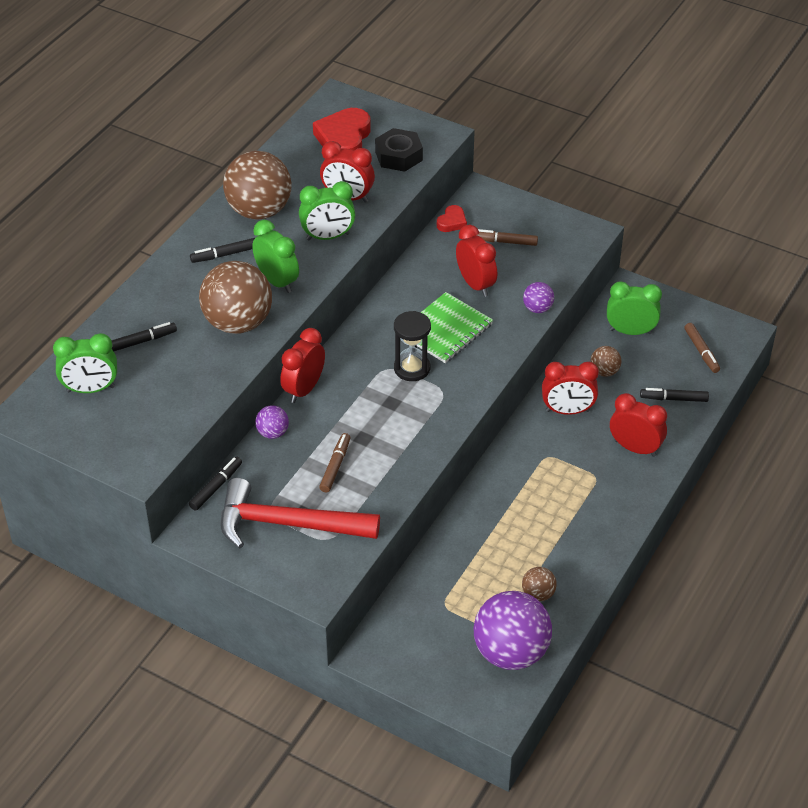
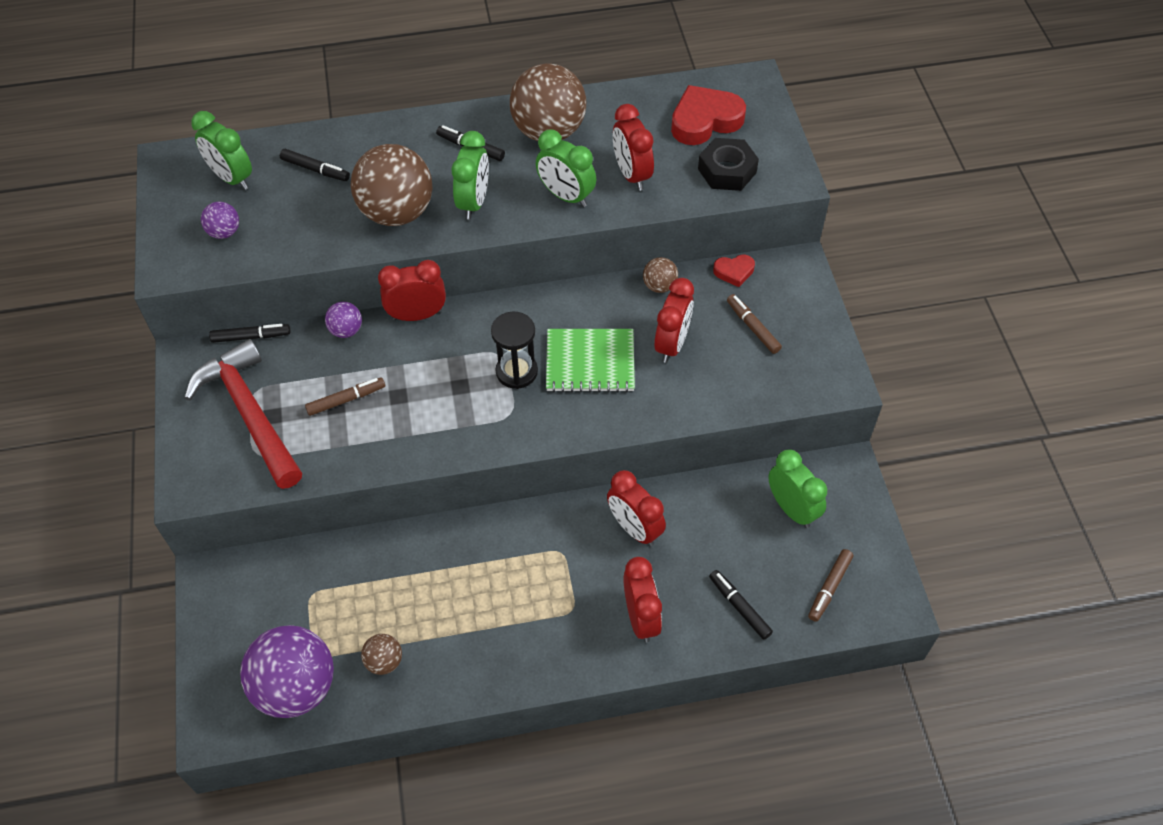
camera: 50 degrees right, 10 degrees up
(537, 308) = (691, 412): purple ball -> purple ball (224, 232)
(604, 371) = (715, 523): brown ball -> brown ball (659, 286)

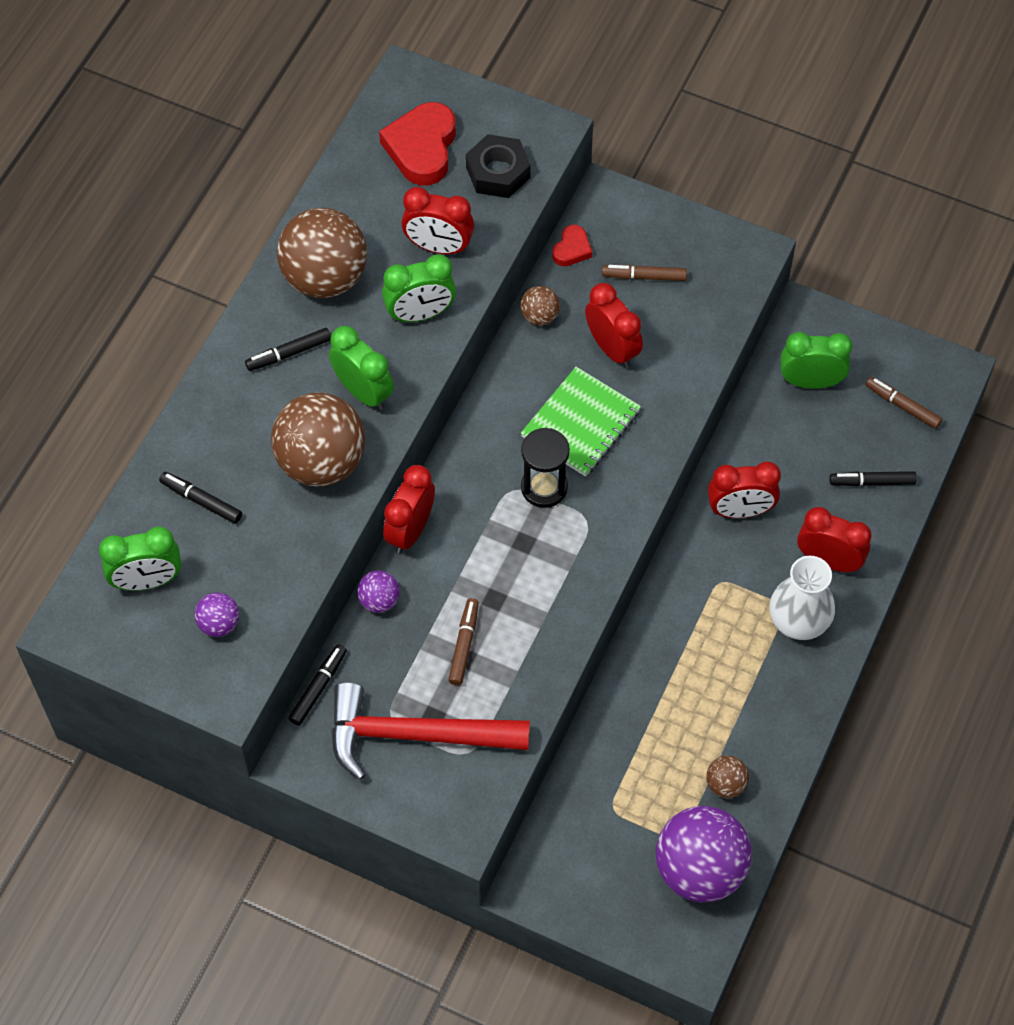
camera: 55 degrees left, 5 degrees up
(315, 169) = (201, 501): black marker -> black marker turned 120 degrees counterclockwise
(570, 627) = (799, 620): none -> white vase
(829, 588) = (902, 406): brown marker -> brown marker turned 150 degrees clockwise

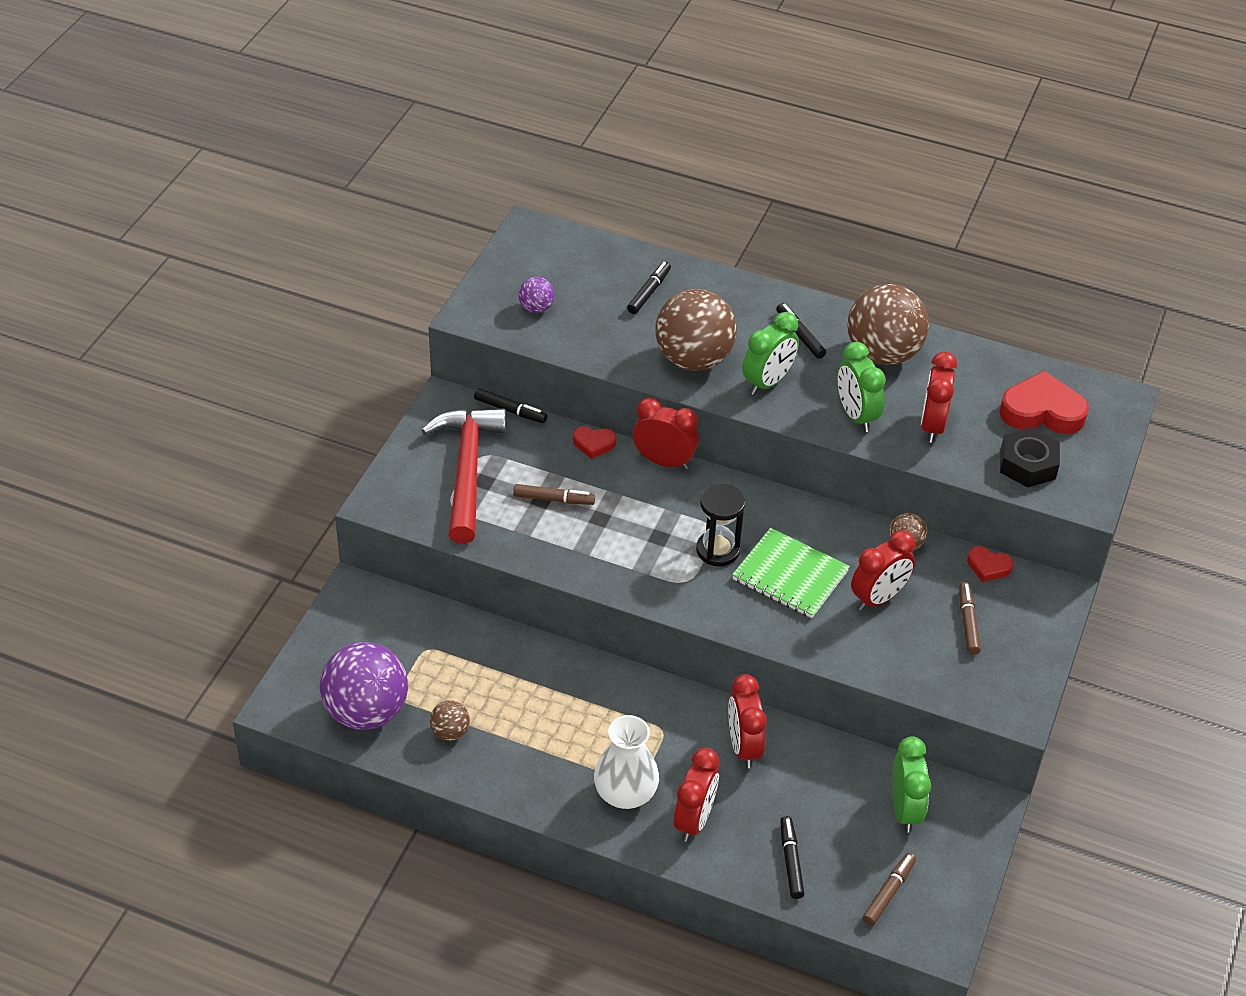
camera: 85 degrees right, 15 degrees down
(147, 581) = (573, 267): green clock -> none
(379, 600) = (594, 444): purple ball -> red heart

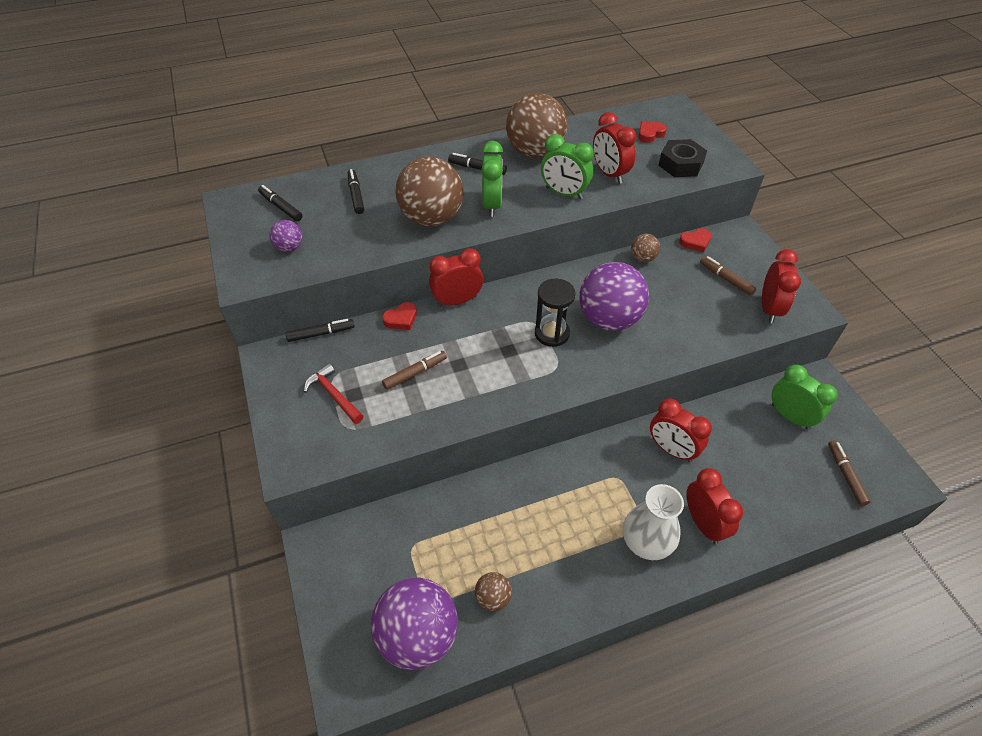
camera: 40 degrees left, 5 degrees up
(467, 471) = (334, 395): red hammer -> red hammer, size x0.51
(790, 575) = (609, 319): green notebook -> purple ball
(790, 861) = (780, 502): black marker -> black marker (281, 207)
(878, 598) = (668, 298): red clock -> red clock (769, 309)
(1042, 411) = (650, 134): red heart -> red heart, size x0.52

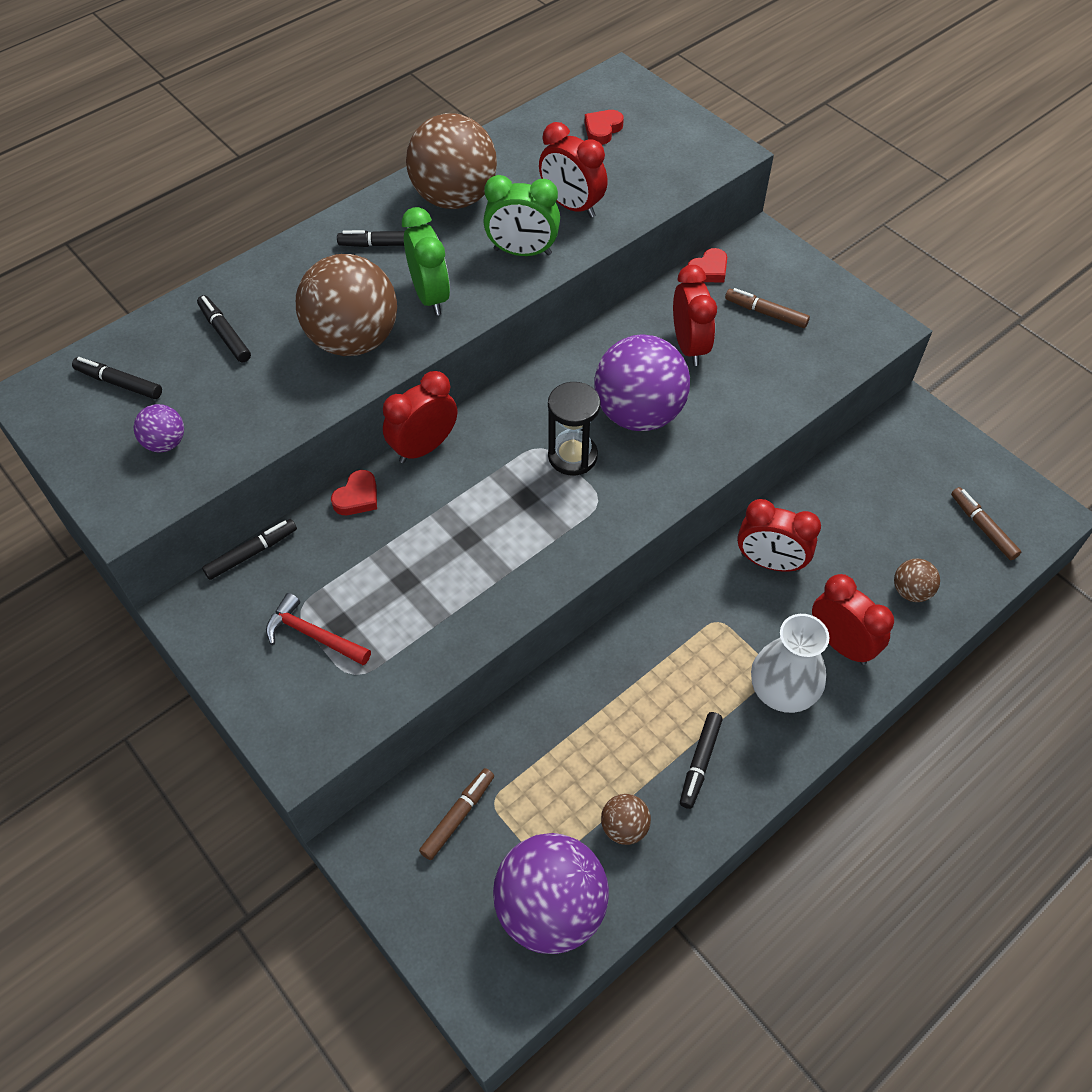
camera: 20 degrees left, 5 degrees up
(415, 373) = (412, 568): brown marker -> brown marker (458, 816)
(565, 571) = (700, 762): none -> black marker
(642, 258) = (649, 313): brown ball -> brown ball (911, 591)
(680, 164) = (661, 167): black nut -> none
(769, 309) = (833, 340): red clock -> red clock (689, 346)
(790, 416) = (895, 473): green clock -> none

